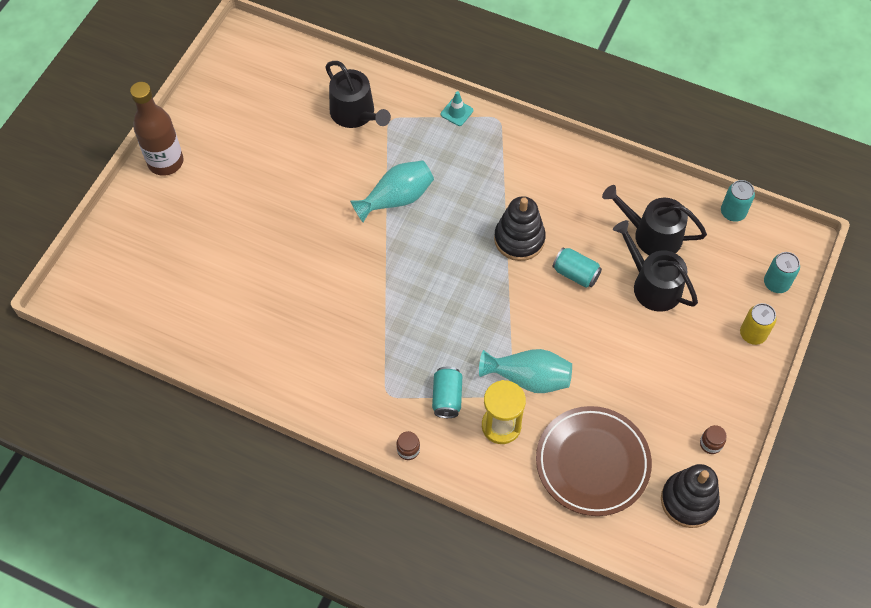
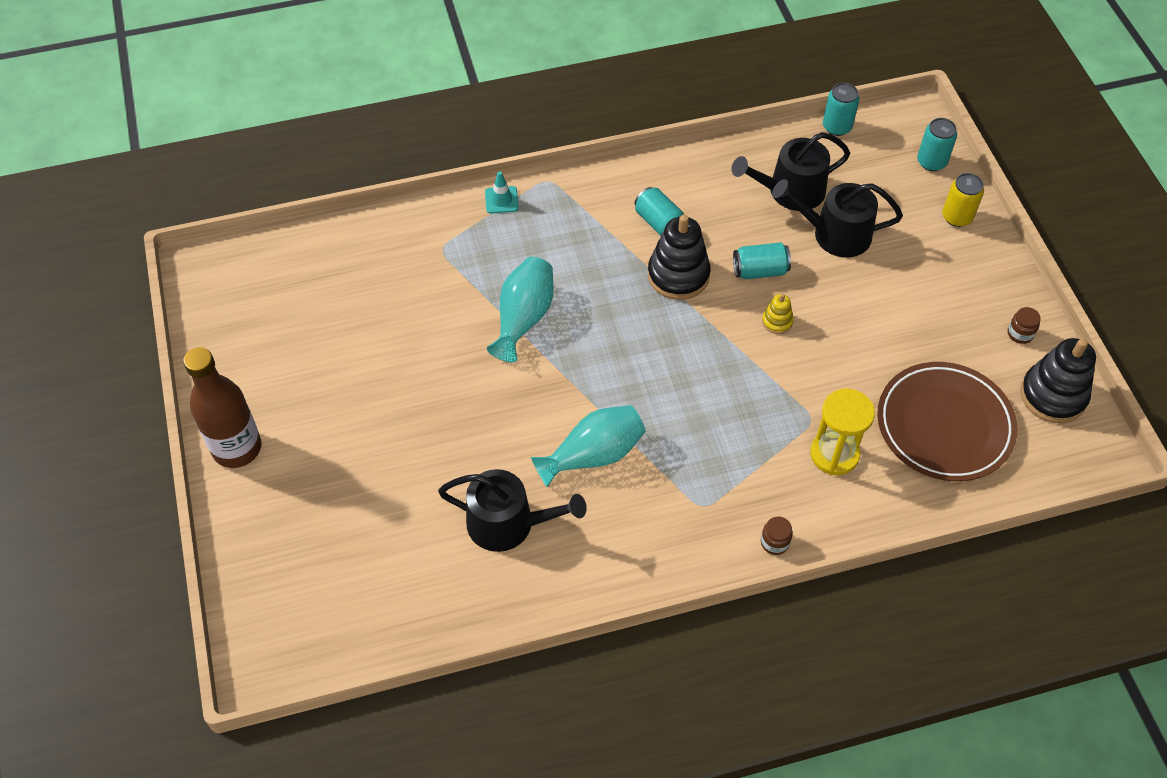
camera: 40 degrees left, 5 degrees down
(356, 114) = (400, 266): black watering can -> black watering can (509, 523)
(447, 397) = (760, 466): turquoise can -> turquoise can (659, 223)
(528, 378) = (814, 393): turquoise vase -> turquoise vase (593, 455)
(552, 315) = (777, 321): none -> yellow stacking toy

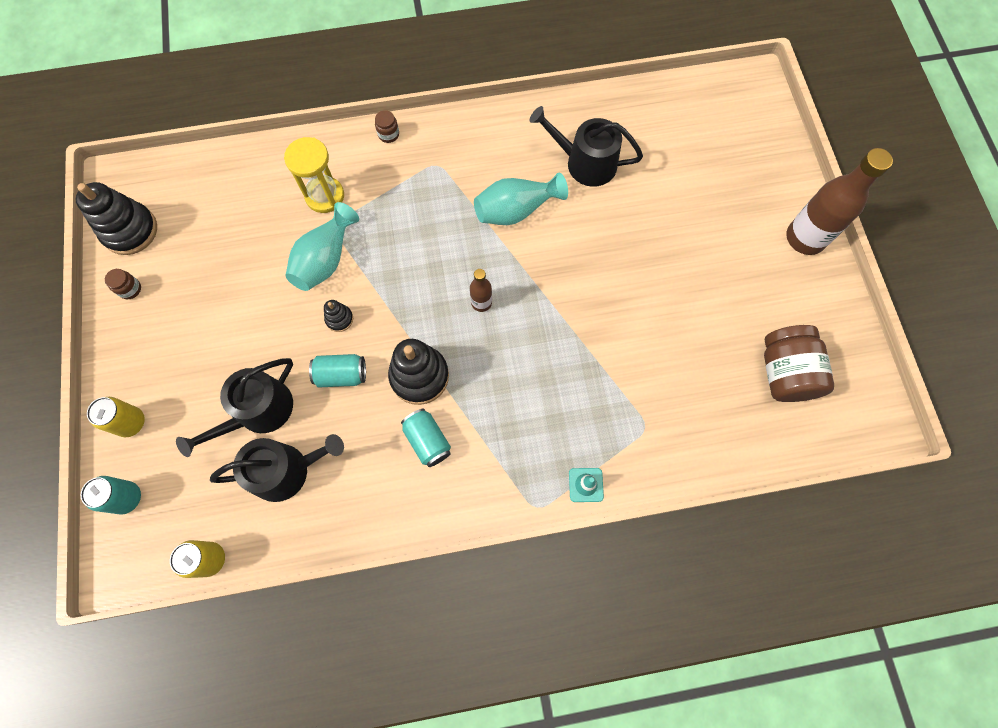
camera: 175 degrees left, 15 degrees up
(290, 305) = (784, 373): none -> brown jar
(523, 318) = (567, 341): turquoise vase -> turquoise vase (325, 259)
(622, 349) = (481, 303): none -> brown bottle
(777, 321) = (339, 319): yellow stacking toy -> black stacking toy
(834, 234) = (258, 412): black watering can -> black watering can turned 120 degrees clockwise
(837, 127) = (210, 559): turquoise can -> yellow can
(944, 425) = (229, 212): brown plate -> none

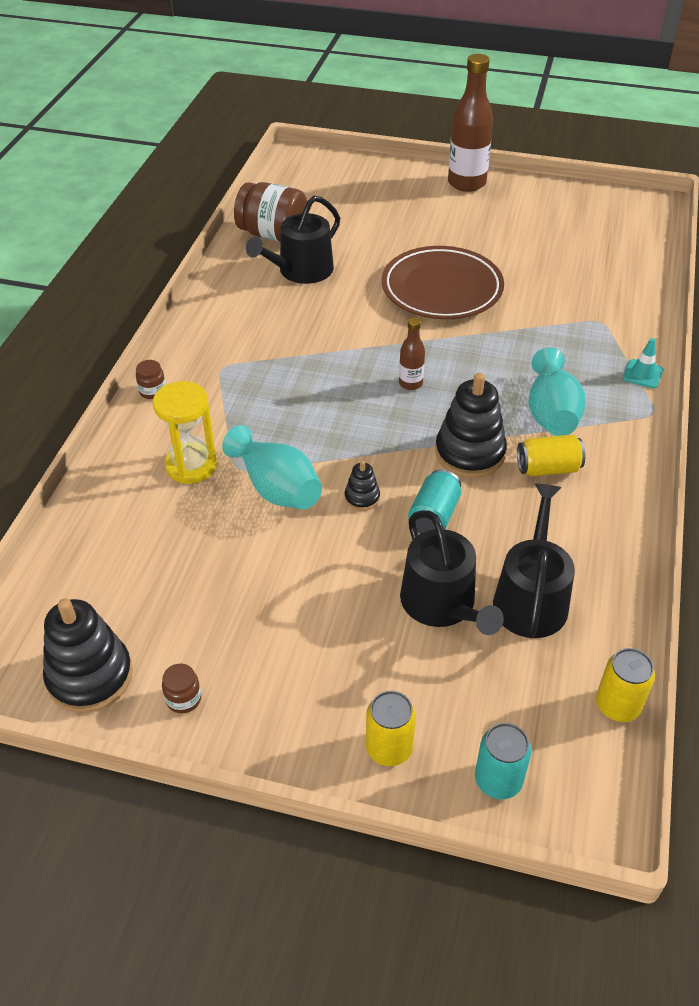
camera: 65 degrees left, 25 degrees down
(427, 440) = (548, 468): turquoise can -> yellow can
(516, 210) = (320, 329): turquoise vase -> turquoise vase (551, 413)
(621, 279) = (442, 289): none -> brown plate
(784, 373) = (585, 233): brown jar -> brown jar (273, 235)

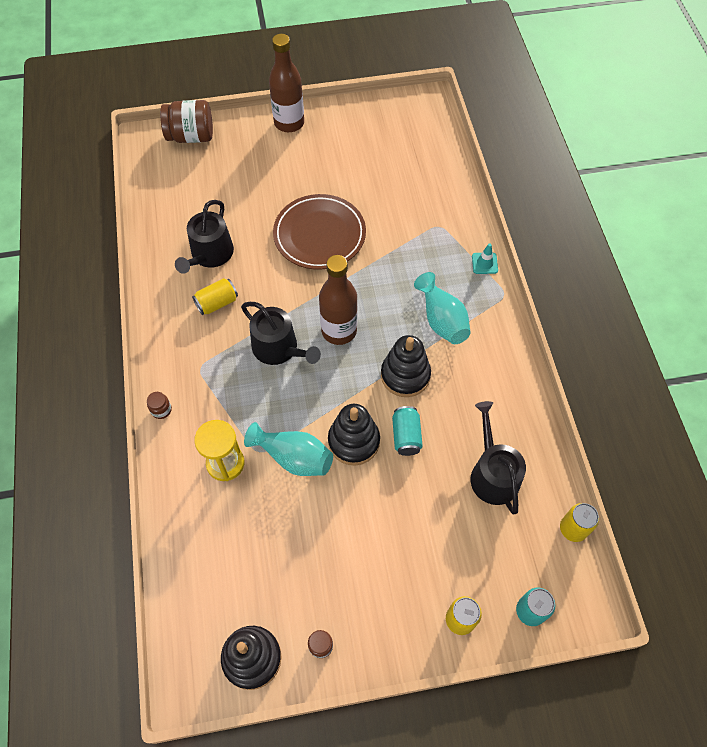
camera: 25 degrees left, 15 degrees up
(273, 235) = (170, 226): brown jar -> brown jar (191, 136)
(362, 498) = (354, 441): black stacking toy -> black stacking toy, size x2.06
(410, 383) = (339, 331): brown bottle -> brown bottle, size x2.02
(442, 605) = (443, 503): black watering can -> black watering can (279, 349)
(548, 468) = (459, 367): yellow can -> yellow can (217, 303)

